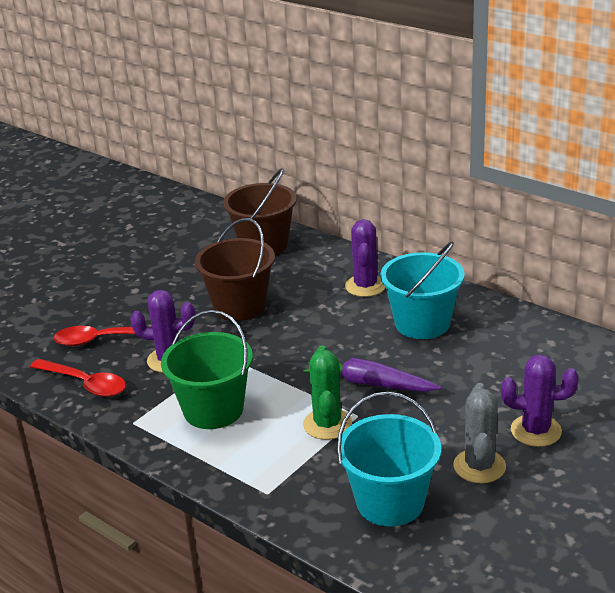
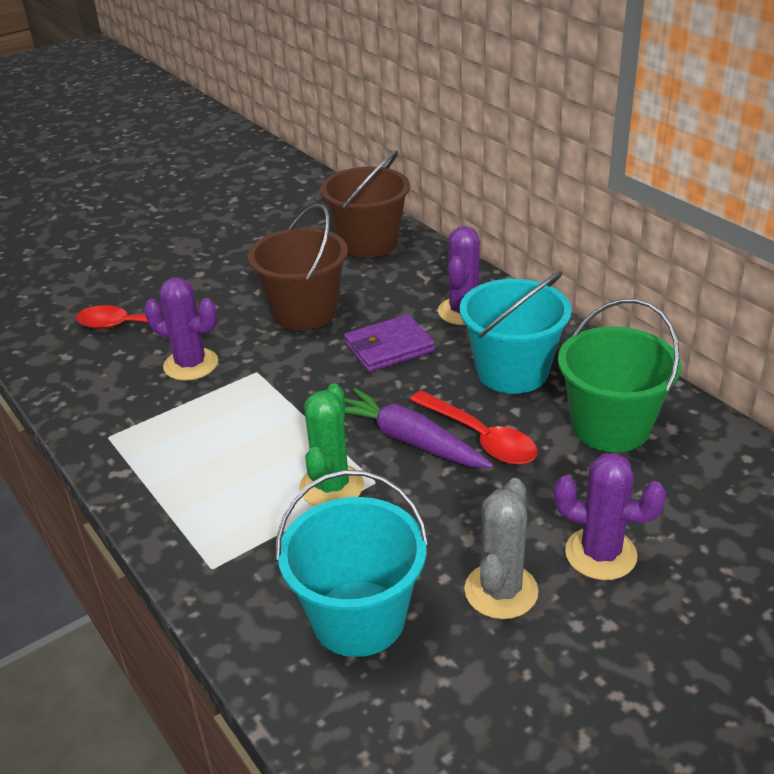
camera: 15 degrees right, 5 degrees up
(85, 384) = (84, 377): red spoon -> red spoon (480, 438)
(213, 410) = (206, 439): green bucket -> green bucket (610, 427)
(321, 321) = (389, 348): none -> purple wallet

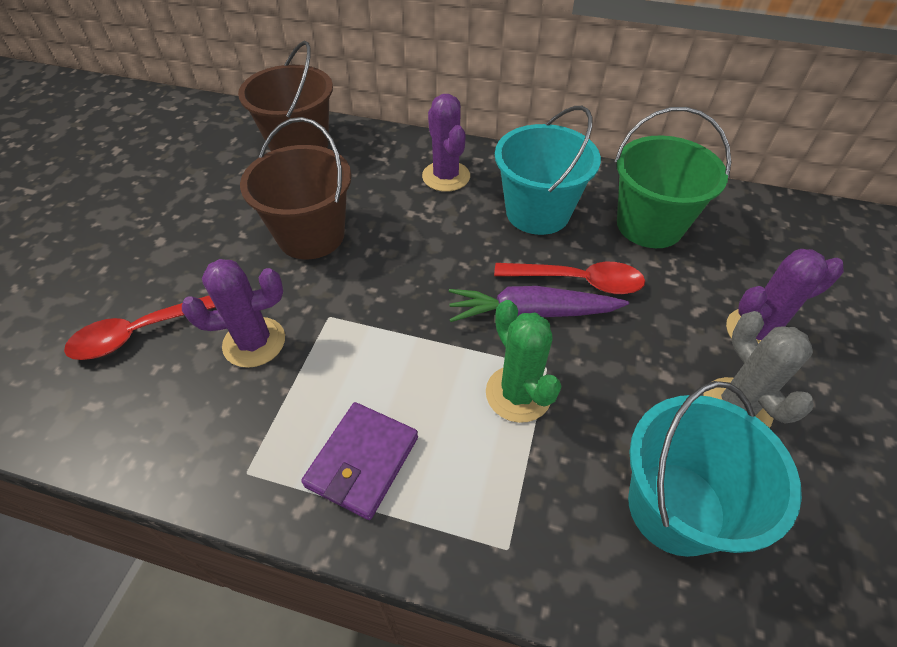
camera: 40 degrees left, 15 degrees up
(389, 348) = (422, 236): purple wallet -> purple wallet (362, 461)

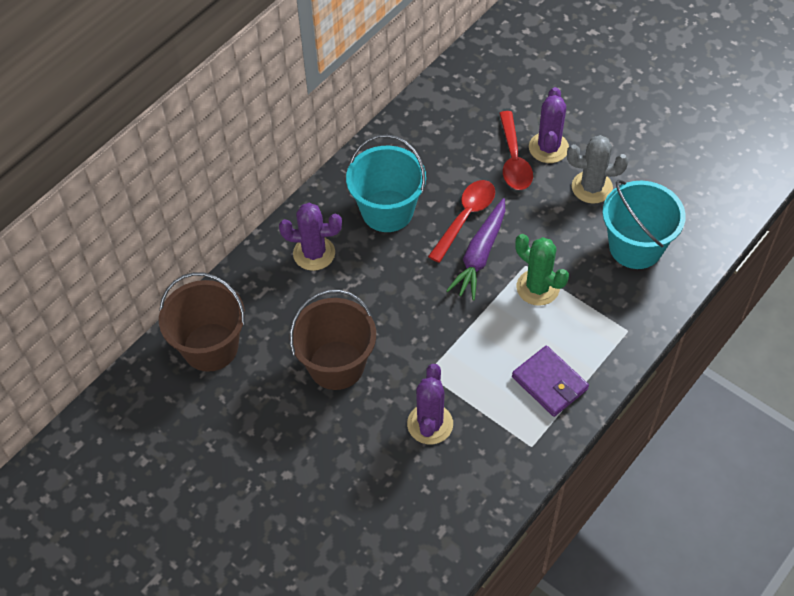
camera: 65 degrees left, 5 degrees up
(143, 332) = (387, 494): red spoon -> red spoon (514, 159)
(518, 394) = (537, 288): green cactus -> green cactus turned 45 degrees clockwise
(649, 225) = (434, 152): green bucket -> none

